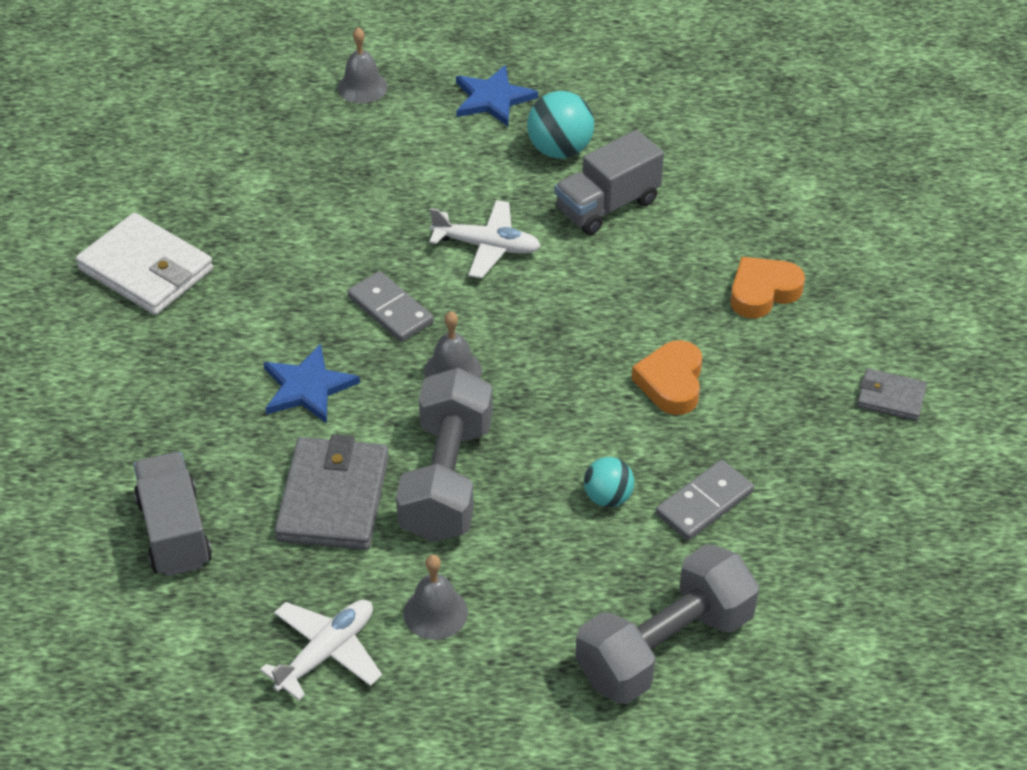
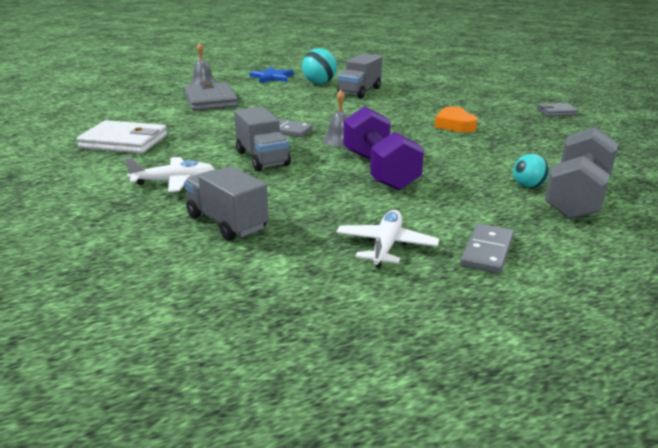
camera: 25 degrees left, 20 degrees down
(307, 387) = (262, 158): blue star -> grey truck
(333, 498) = (320, 189): grey wallet -> grey wallet (210, 100)
(435, 612) = (434, 215): grey bell -> none
(447, 479) = (380, 170): grey dumbbell -> purple dumbbell
(487, 246) = (314, 108): white plane -> white plane (174, 182)
(608, 497) = (473, 159): turquoise ball -> turquoise ball (528, 186)
(704, 503) = (523, 151): grey domino -> grey domino (487, 251)
(763, 292) = (460, 99): orange heart -> none

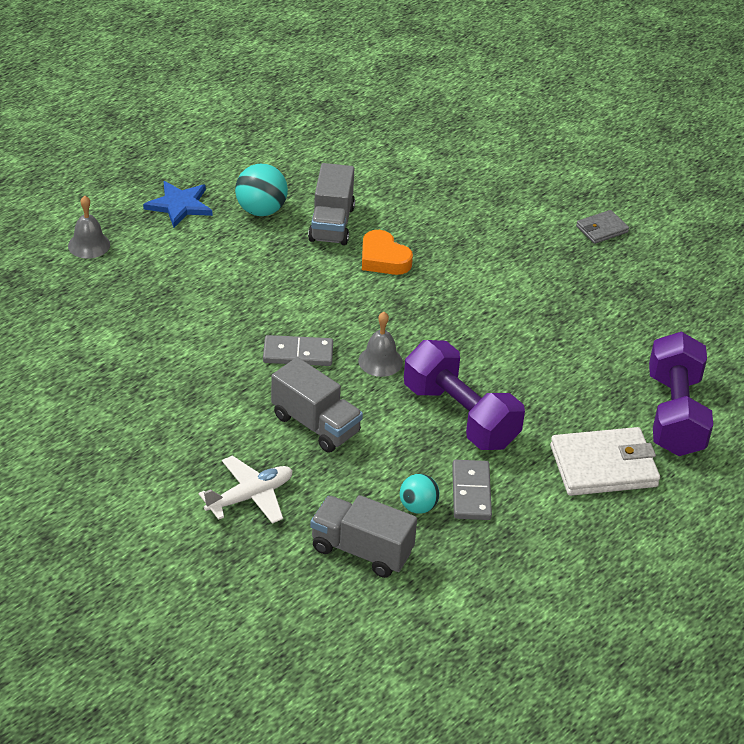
camera: 25 degrees left, 15 degrees up
(124, 142) = (116, 430): white wallet -> white wallet (603, 466)
(210, 100) = (143, 296): grey wallet -> none
(386, 246) = (532, 543): white plane -> none
(454, 125) = (496, 291): orange heart -> orange heart (383, 259)
(487, 251) = (622, 525): grey domino -> grey domino (471, 492)
(528, 186) = (623, 407): turquoise ball -> turquoise ball (418, 507)
(577, 197) = (674, 414): grey dumbbell -> purple dumbbell

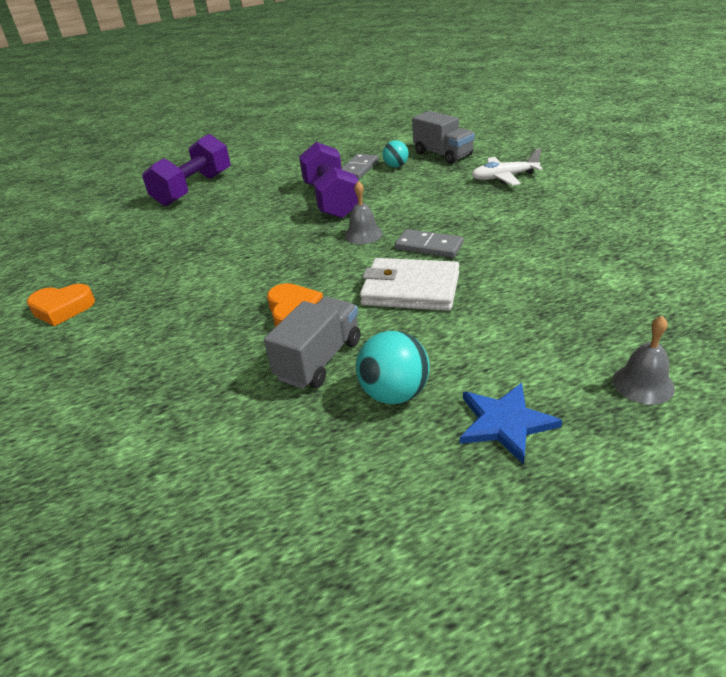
camera: 150 degrees left, 5 degrees down
(316, 424) = (439, 205): grey truck -> none
(602, 229) = (62, 309): grey wallet -> orange heart
(603, 466) = (267, 173): white wallet -> white wallet (410, 289)

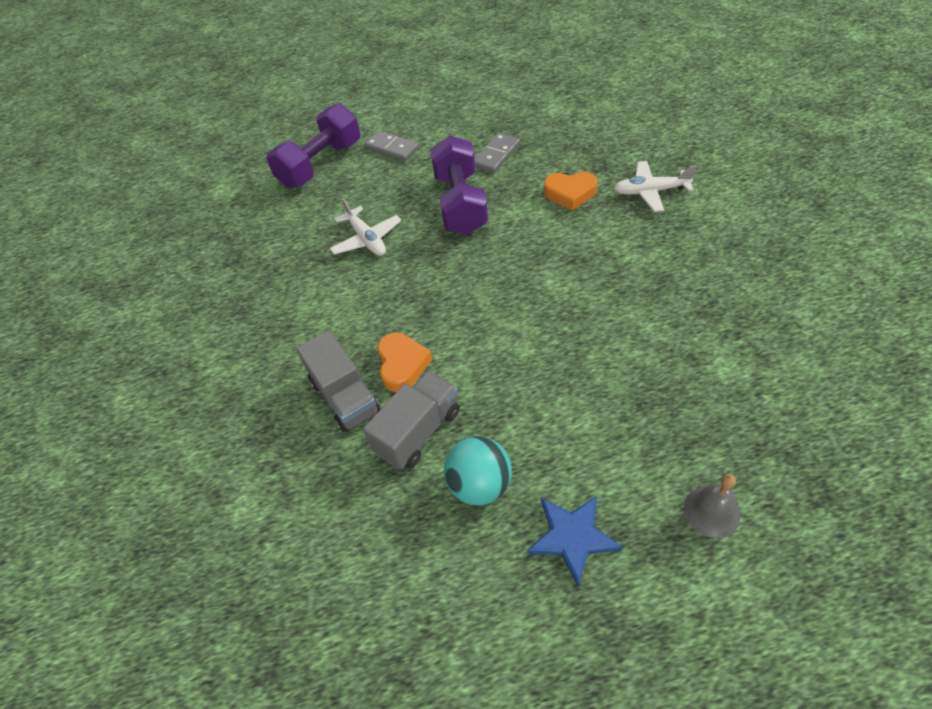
camera: 10 degrees right, 15 degrees up
(62, 309) = (188, 326): orange heart -> orange heart (570, 193)
(244, 231) = (367, 239): none -> white plane
(363, 234) = (485, 262): grey bell -> none
(396, 166) = (537, 156): turquoise ball -> none
(410, 289) = (519, 350): white wallet -> none
(429, 246) = (549, 290): grey domino -> grey domino (392, 148)
(443, 154) = (592, 142): grey truck -> grey truck (345, 397)

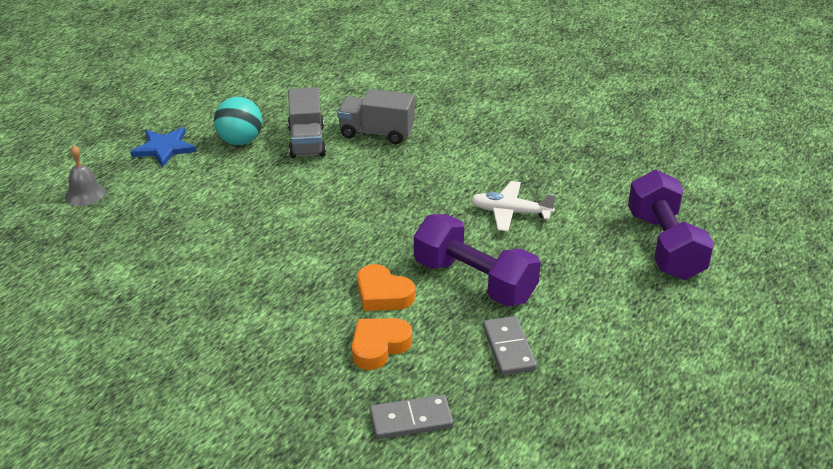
camera: 130 degrees right, 15 degrees down
(392, 148) = (627, 297): grey domino -> grey domino (411, 420)
(402, 365) = (361, 162): orange heart -> orange heart (383, 294)
(650, 191) = (295, 393): white plane -> none

